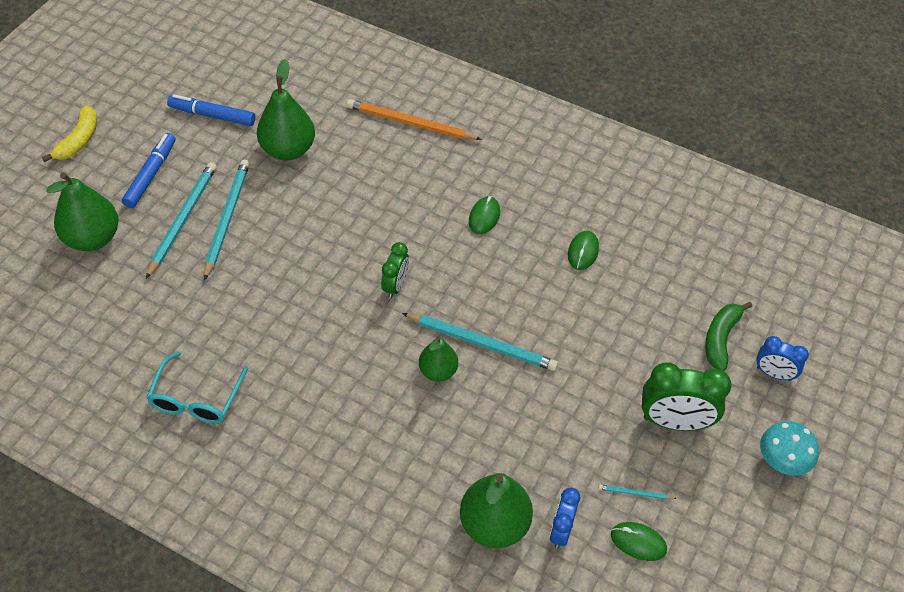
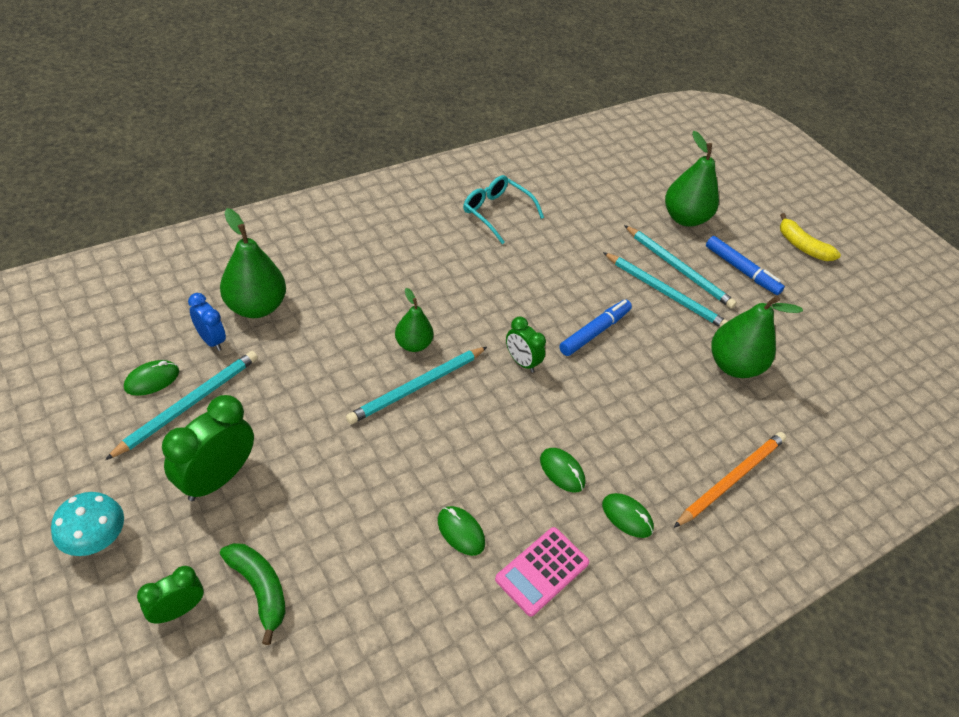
camera: 115 degrees right, 5 degrees down
(212, 115) = (804, 334): blue marker -> blue marker (595, 332)
(491, 168) = (627, 517): none -> green mouse
(572, 197) = (542, 571): none -> pink calculator
(635, 493) = (189, 404): turquoise pencil -> turquoise pencil, size x2.31
(773, 374) = (178, 610): blue clock -> green clock

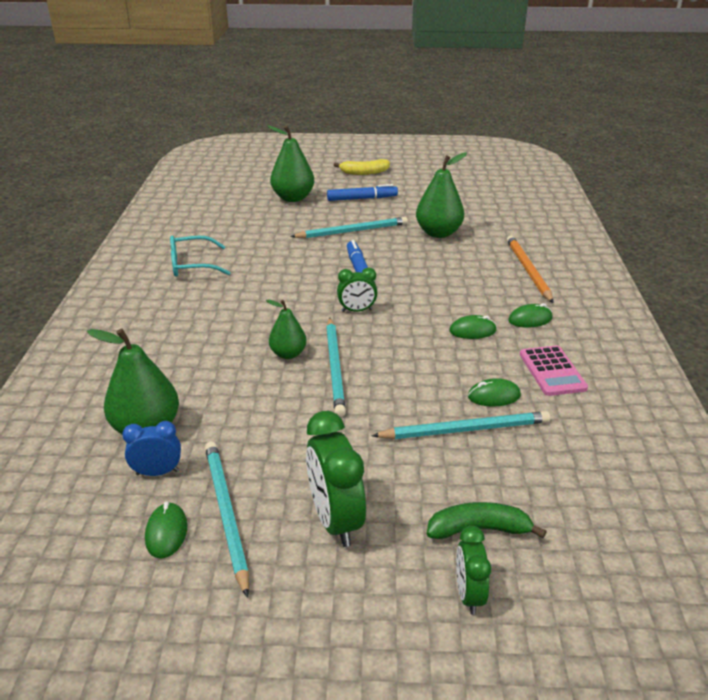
camera: 50 degrees left, 15 degrees down
(96, 539) = (342, 638): turquoise mushroom -> none
(678, 269) = (336, 218): turquoise pencil -> turquoise pencil (465, 429)

